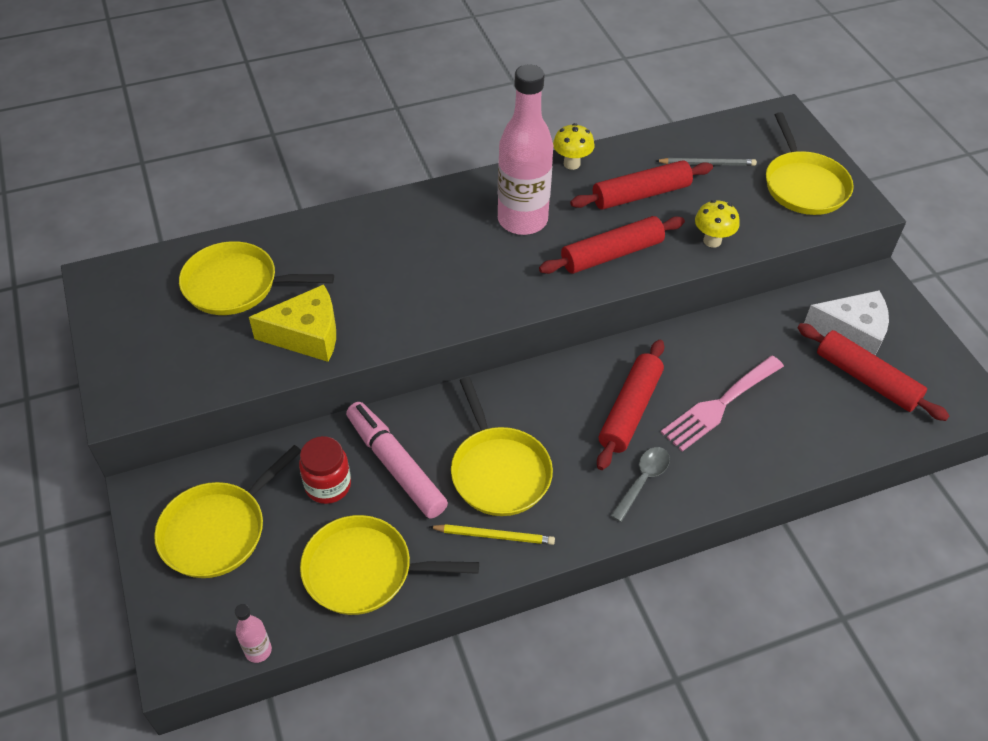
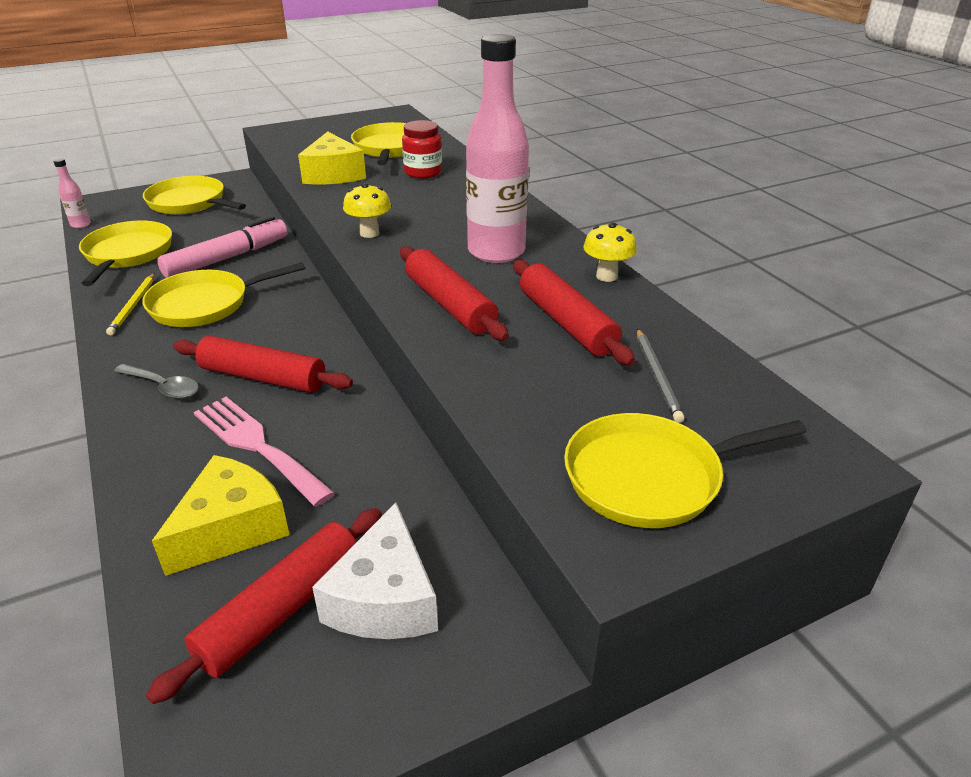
camera: 85 degrees right, 15 degrees down
(328, 485) = (216, 234): red jar -> red jar (423, 172)
(712, 241) = (488, 378): yellow mushroom -> yellow mushroom (369, 233)
(804, 411) = (231, 528): none -> yellow cheese

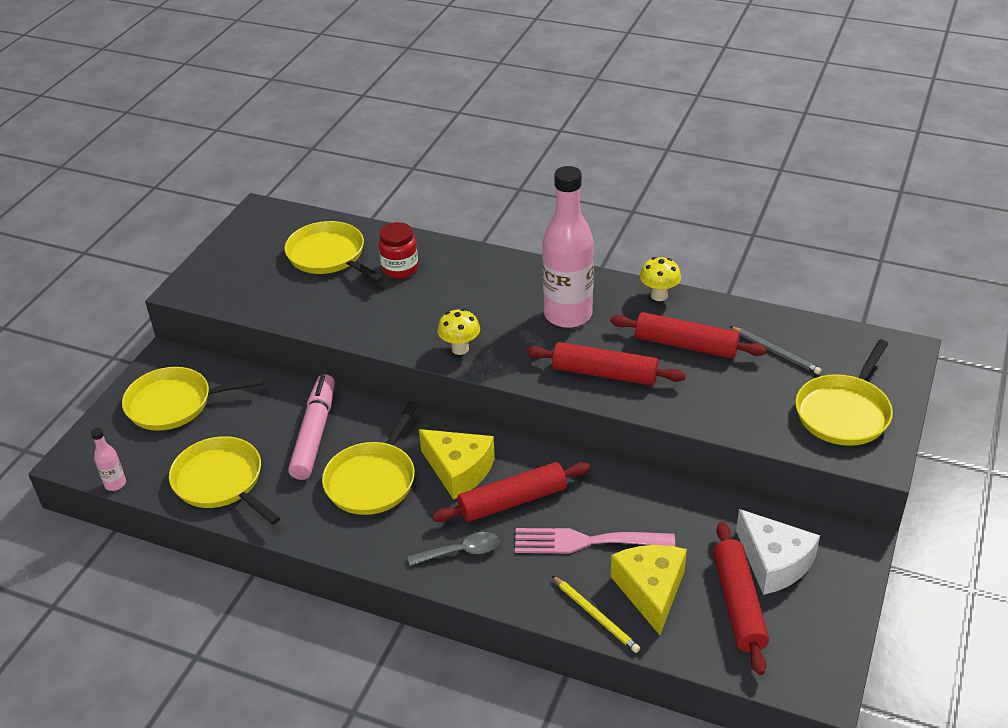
camera: 40 degrees left, 5 degrees up
(133, 306) = (320, 516): yellow pencil -> yellow pencil (596, 616)
(333, 174) = (332, 309): yellow cheese -> yellow cheese (459, 470)

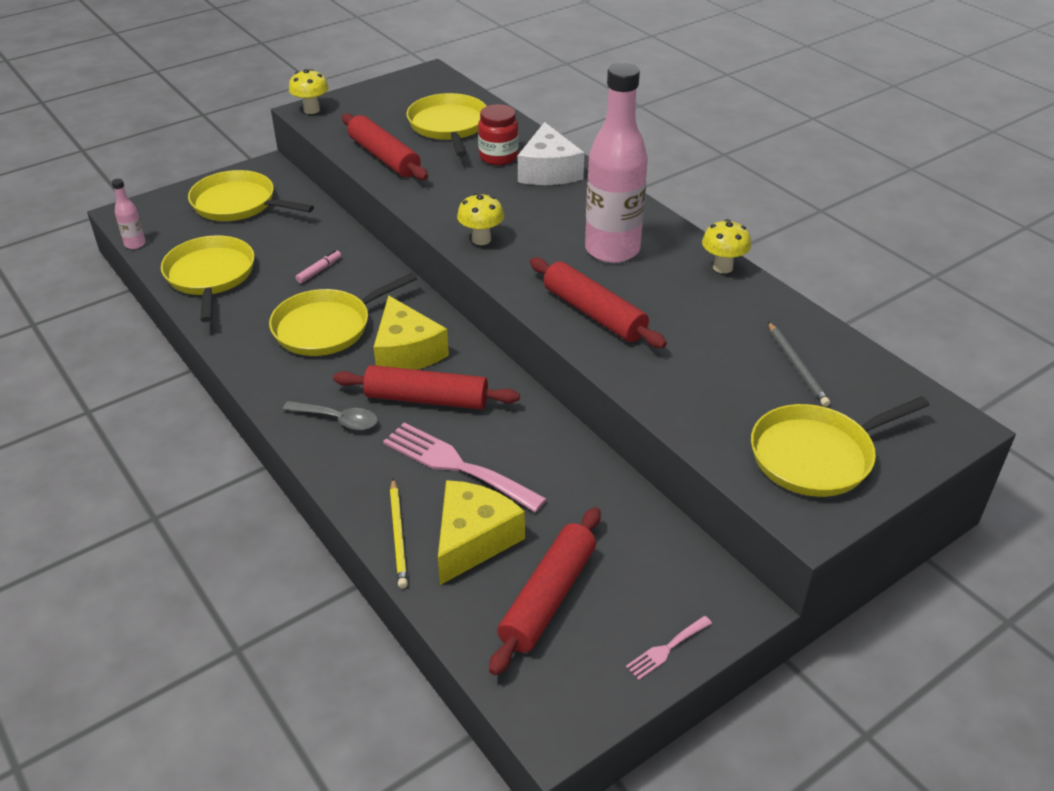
camera: 30 degrees right, 0 degrees up
(187, 287) = (311, 110): none -> yellow mushroom
(314, 433) = (319, 270): pink marker -> pink marker, size x0.41
(686, 345) = (704, 321): red rolling pin -> red rolling pin (384, 157)
(774, 562) = (625, 578): white cheese -> white cheese (548, 171)
(842, 597) = (666, 649): none -> pink fork

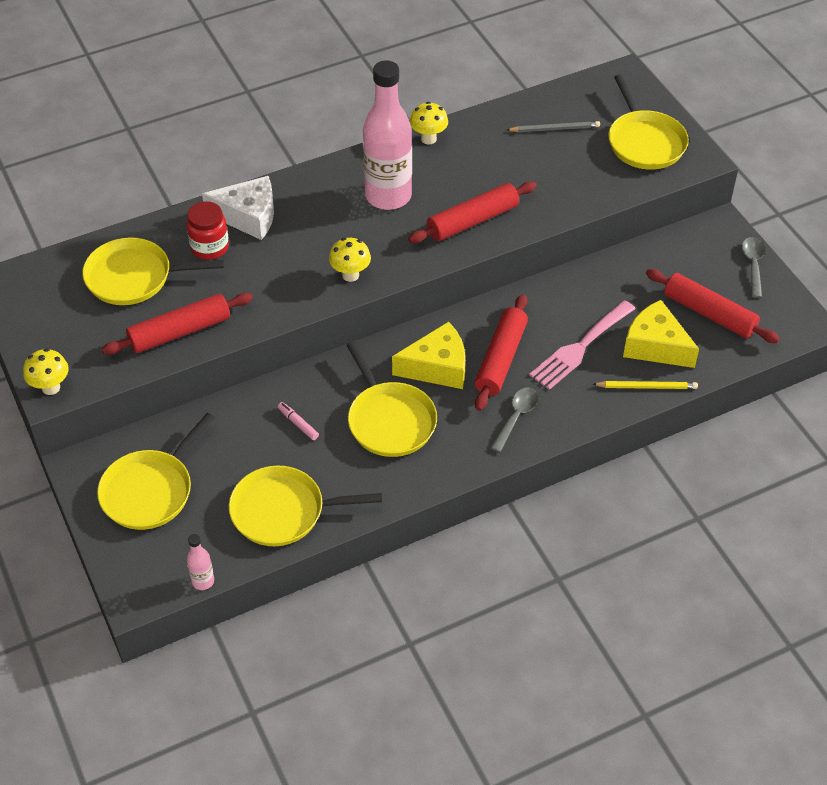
camera: 80 degrees left, 10 degrees up
(666, 649) = (753, 265): pink fork -> grey spoon

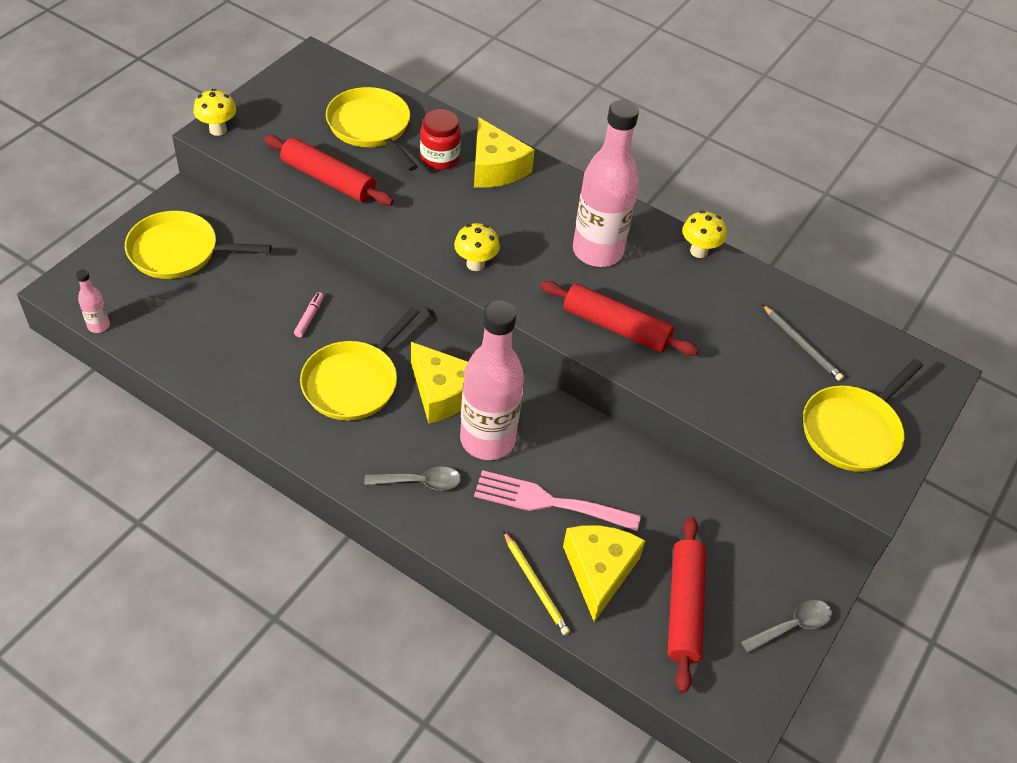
camera: 55 degrees right, 0 degrees up
(248, 216) = (495, 168): white cheese -> yellow cheese
(283, 511) = (203, 348): yellow pan -> none
(501, 359) = (487, 440): red rolling pin -> pink bottle

